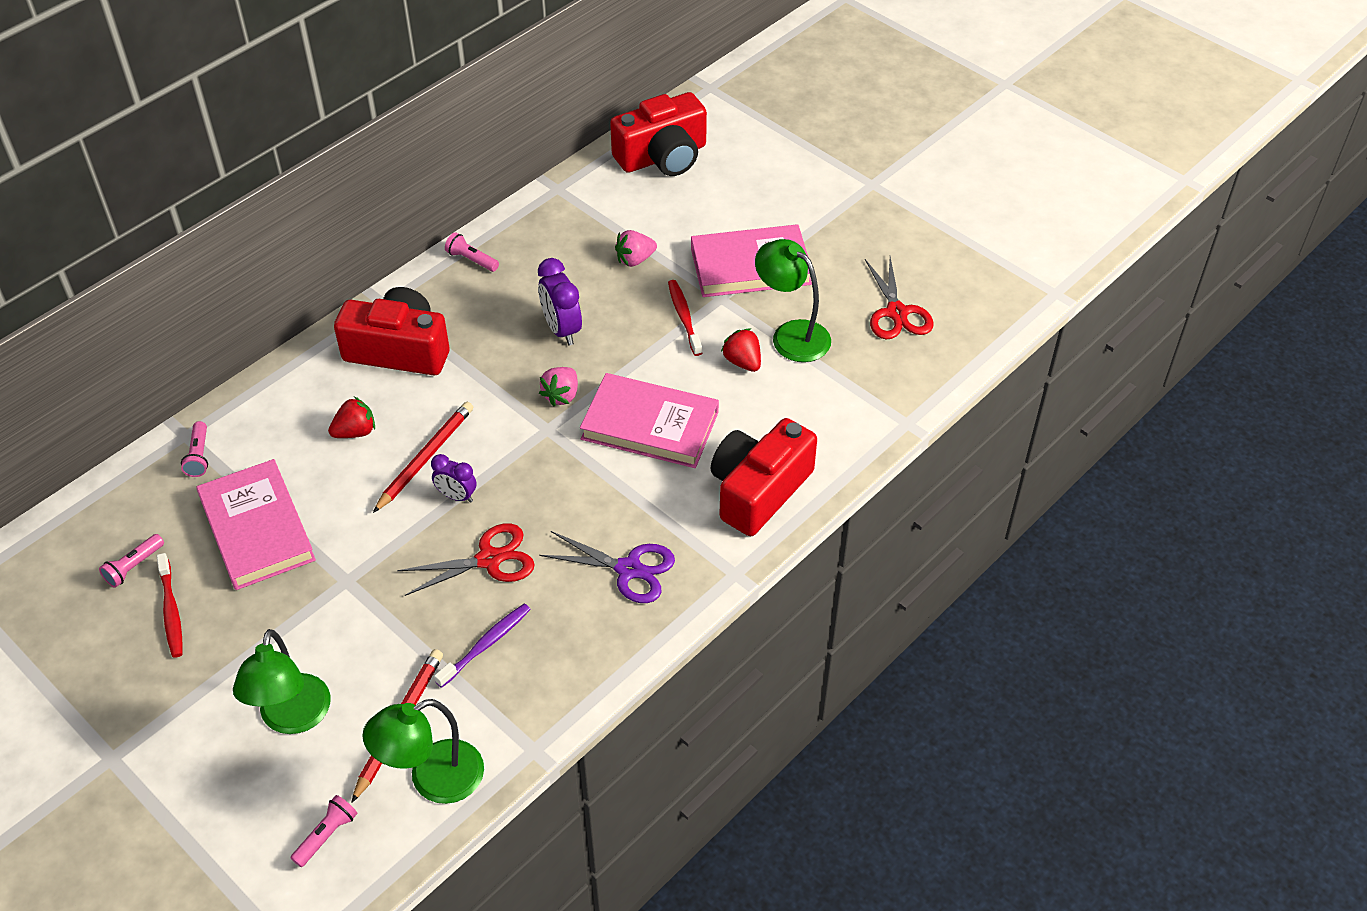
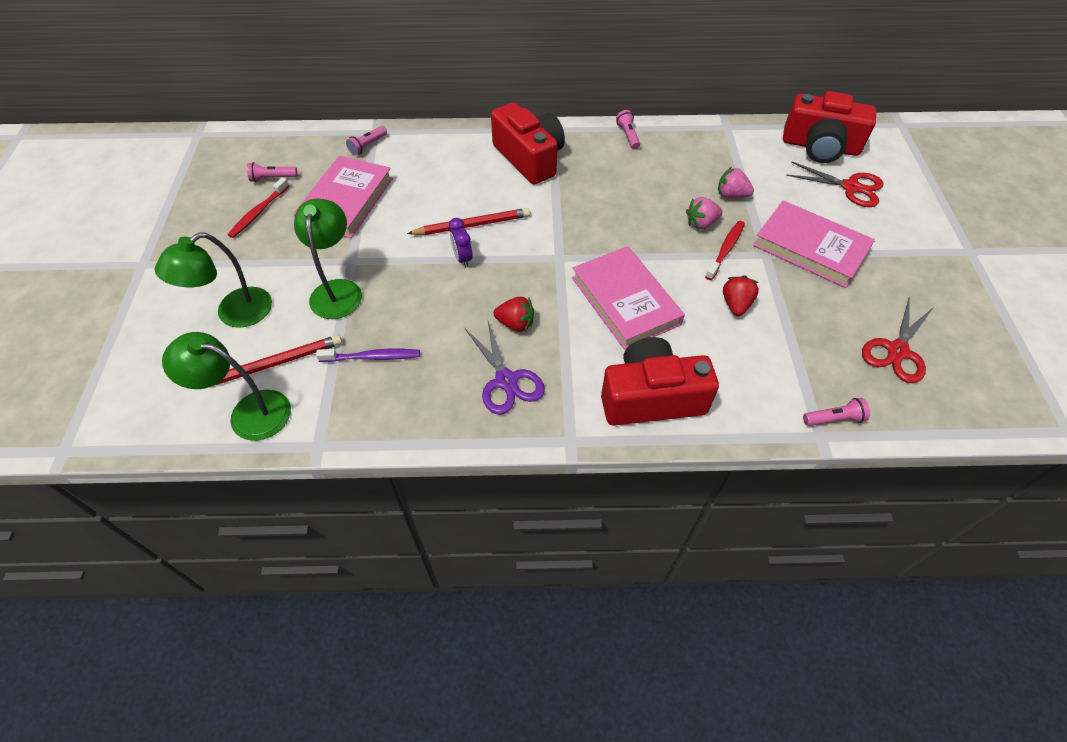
camera: 45 degrees right, 5 degrees up
(326, 835) = (164, 394): pink flashlight -> pink flashlight (834, 419)
(355, 432) = (454, 185): red strawberry -> red strawberry (515, 324)
(489, 559) = (435, 308): red scissors -> red scissors (850, 187)
(561, 395) = (591, 244): pink strawberry -> pink strawberry (701, 223)
(562, 329) = (636, 206): purple clock -> none
(791, 334) = (793, 311): green lamp -> green lamp (337, 290)

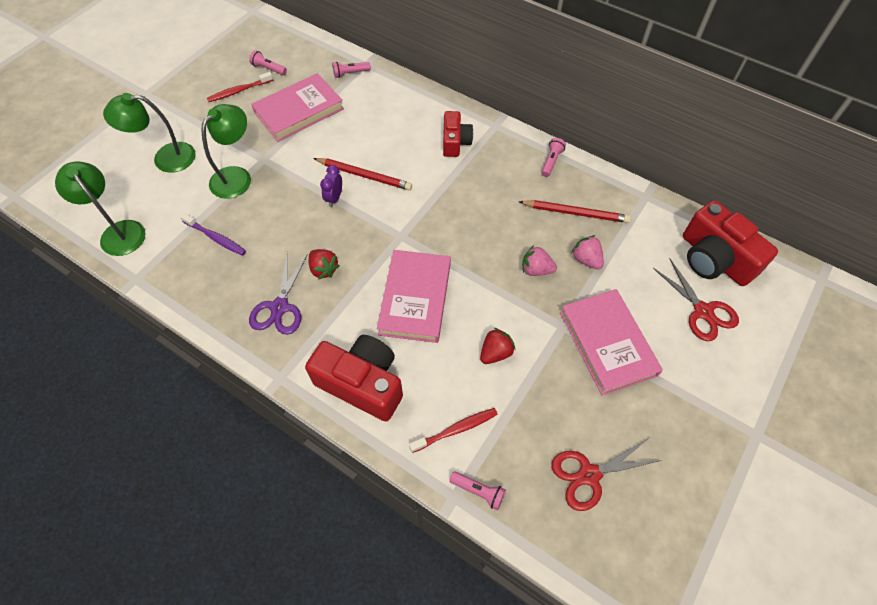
camera: 35 degrees right, 5 degrees up
(274, 364) = (158, 207): red pencil -> red pencil (575, 213)
(530, 158) = (455, 142): red camera -> red camera, size x0.60
(725, 250) = (533, 303): red toothbrush -> red toothbrush (456, 429)

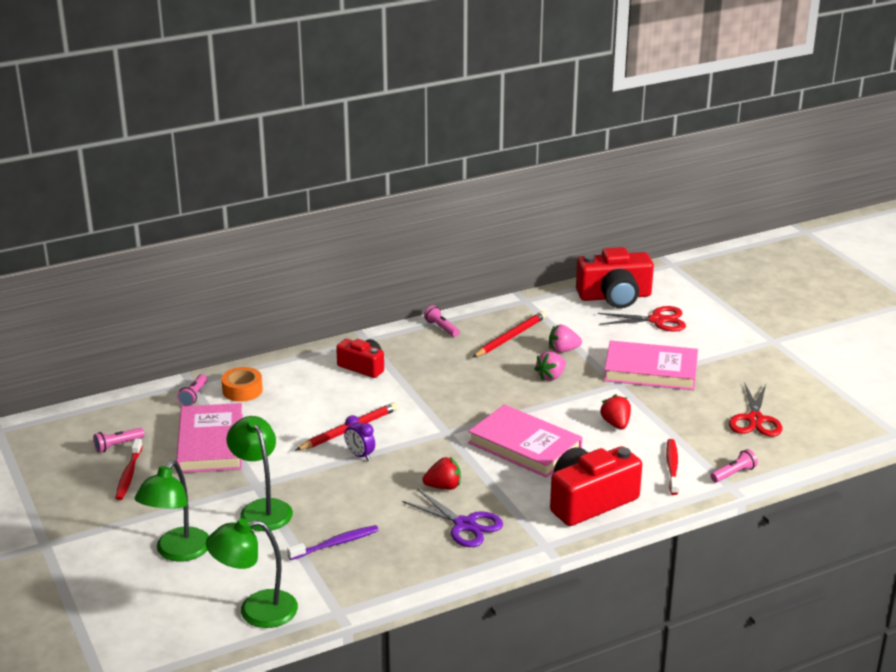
camera: 60 degrees left, 30 degrees down
(375, 93) = (242, 390): none -> orange tape

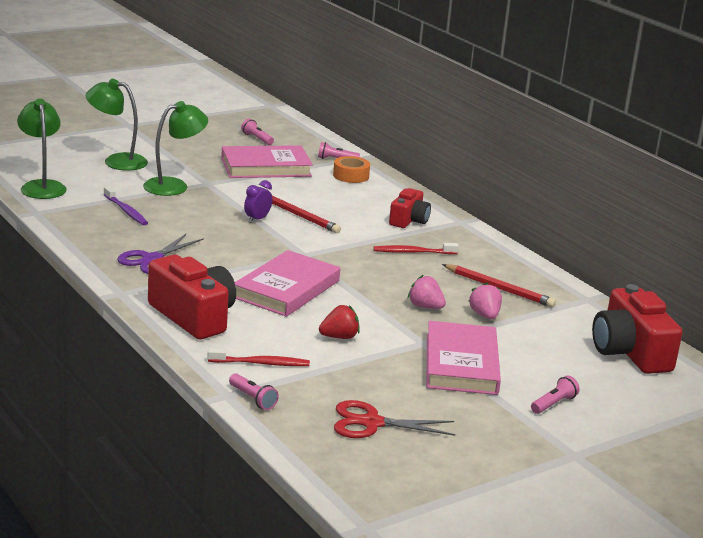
camera: 80 degrees right, 5 degrees down
(129, 474) = (217, 144): red toothbrush -> red toothbrush (413, 252)
(441, 328) = (501, 255): pink flashlight -> pink flashlight (553, 404)
(443, 487) = (212, 252): red strawberry -> none
(657, 320) = (585, 376): red scissors -> none

